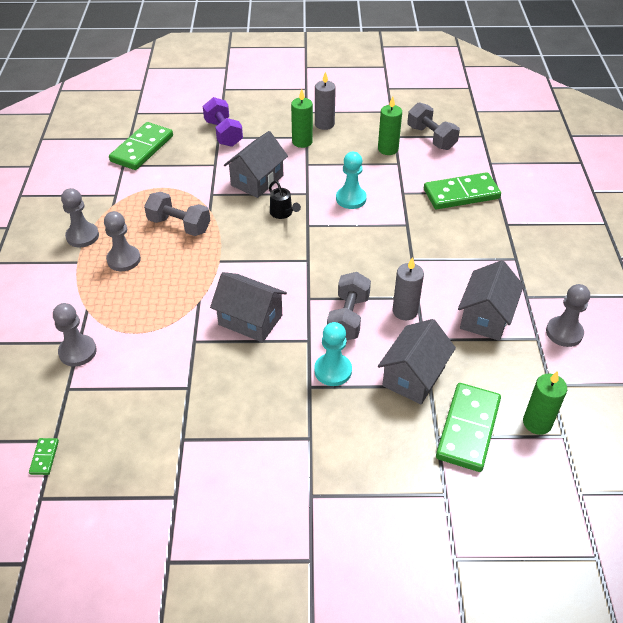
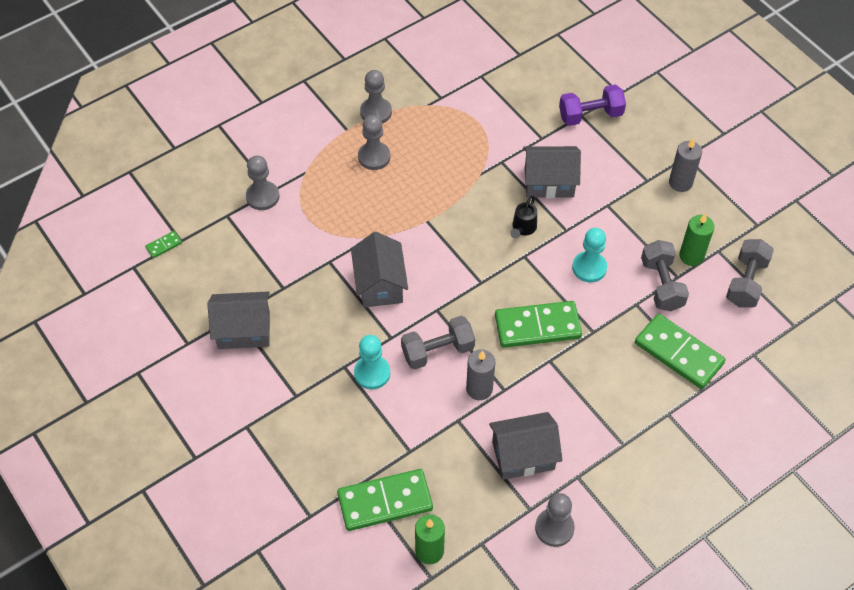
camera: 55 degrees right, 10 degrees up
(142, 149) = (513, 73): green domino -> green domino (537, 327)
(179, 225) = (443, 166): grey dumbbell -> grey dumbbell (661, 285)
(223, 133) = (590, 115): purple dumbbell -> purple dumbbell turned 45 degrees clockwise
(302, 142) = (636, 181): green candle -> none
(414, 376) = (410, 434): grey house -> grey house (244, 330)

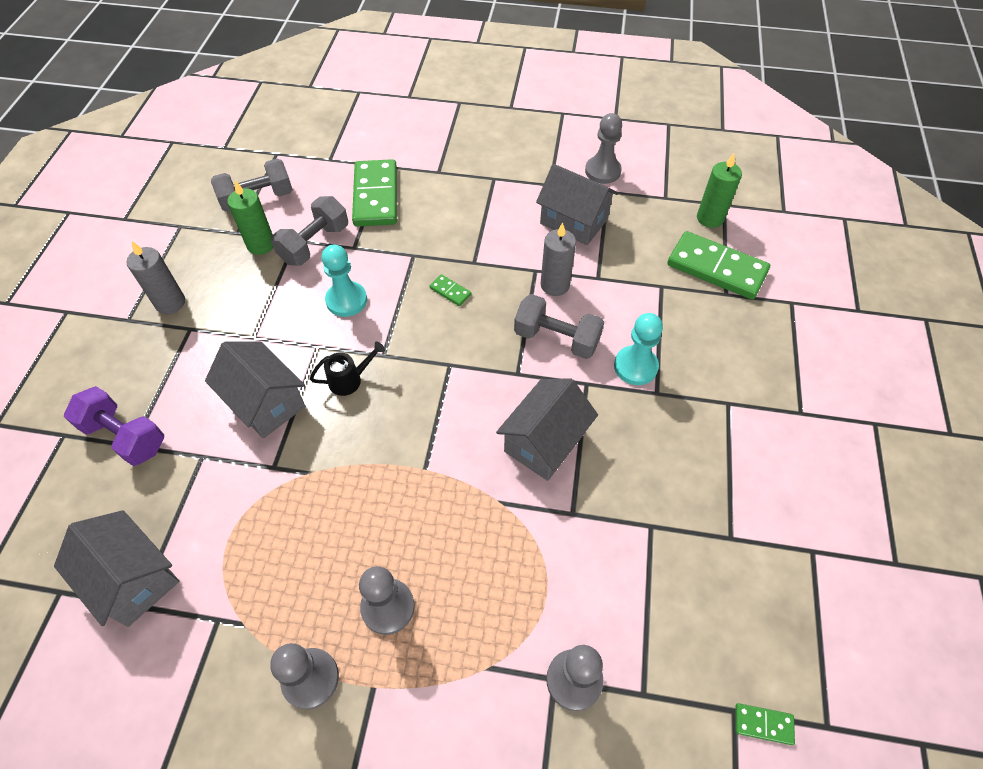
camera: 135 degrees left, 0 degrees up
(244, 330) = (734, 512): grey house -> grey house (133, 578)
(537, 327) = (450, 291): green domino -> green domino, size x0.42

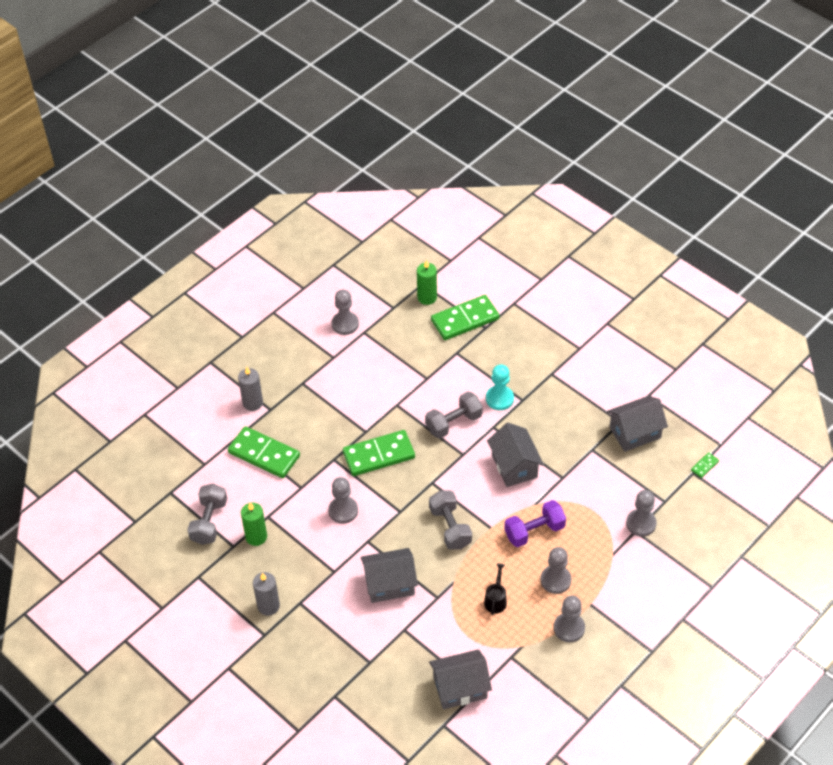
camera: 55 degrees left, 5 degrees down
(125, 436) = (360, 664): purple dumbbell -> purple dumbbell (534, 531)
(314, 244) = (280, 507): grey dumbbell -> grey dumbbell (450, 527)
(346, 300) = (343, 511): turquoise pawn -> grey pawn
(350, 379) = (405, 535): black watering can -> black watering can (496, 599)
(450, 291) = (379, 455): green domino -> green domino, size x2.37
(555, 285) = (415, 402): grey candle -> grey candle (252, 403)
(573, 221) = (374, 364): grey house -> grey house (635, 433)

